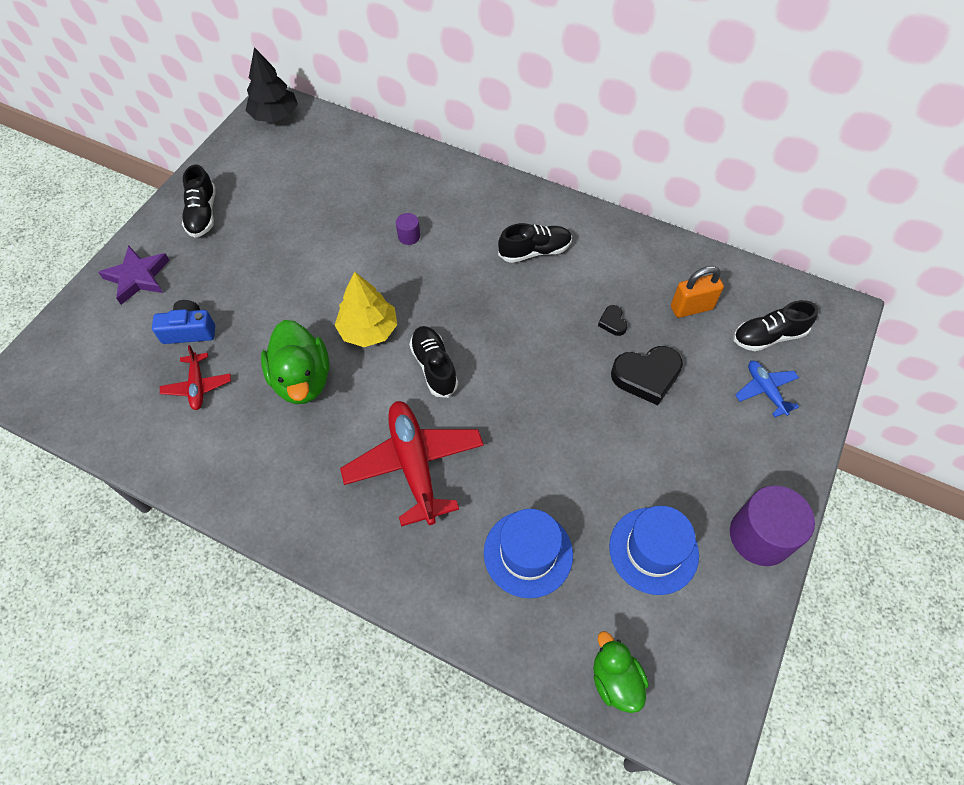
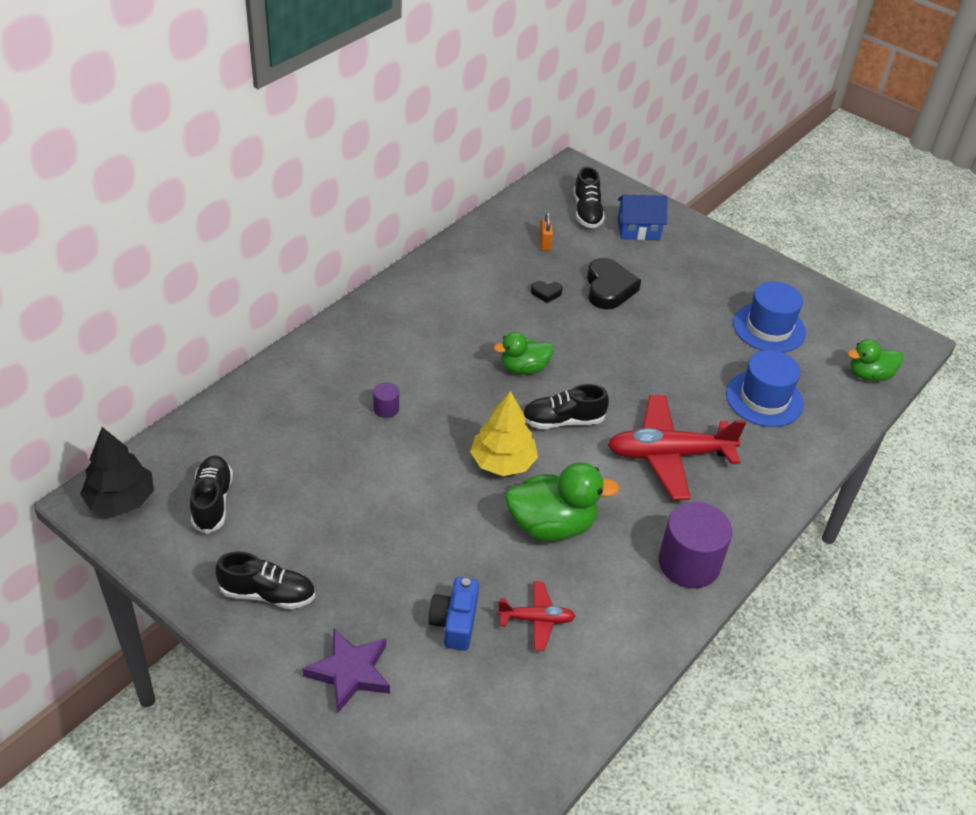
camera: 80 degrees left, 15 degrees down
(494, 323) = (524, 368): none -> green duck
(534, 251) = (444, 321): black shoe -> black shoe (212, 502)
(691, 308) = (545, 244): orange padlock -> orange padlock, size x0.63
(760, 536) = (763, 271): purple cylinder -> purple cylinder (689, 563)
(765, 390) = (638, 230): blue plane -> blue house

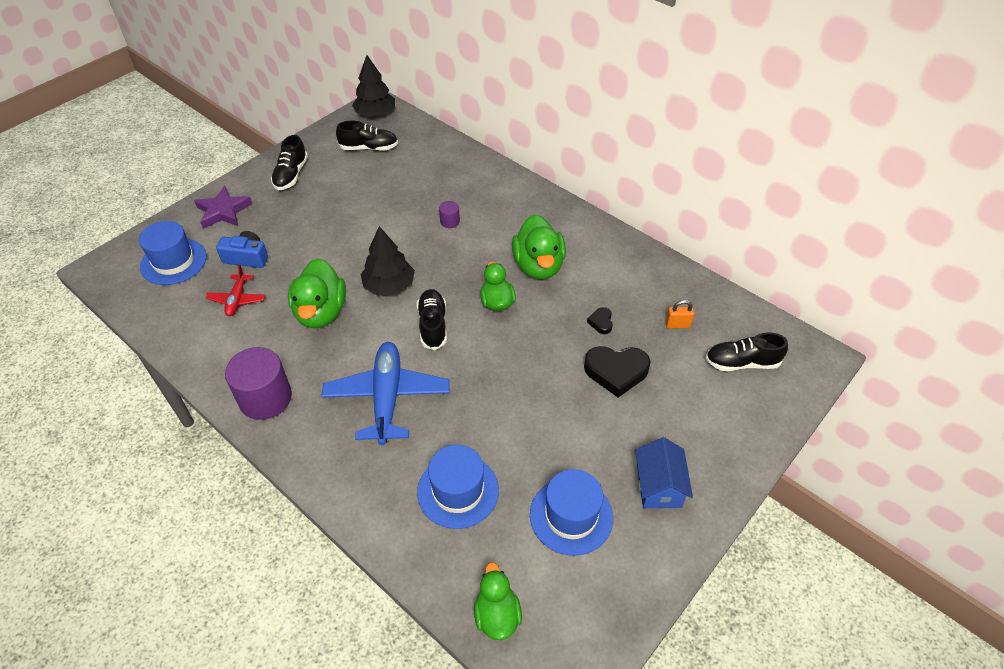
camera: 95 degrees right, 5 degrees up
(464, 717) = (173, 261): none -> blue hat
(465, 334) = (538, 266): none -> green duck
(503, 462) = (389, 286): yellow tree -> black tree
(638, 230) = (723, 407): blue house -> blue house (659, 486)
(669, 455) = (387, 398): red plane -> blue plane

